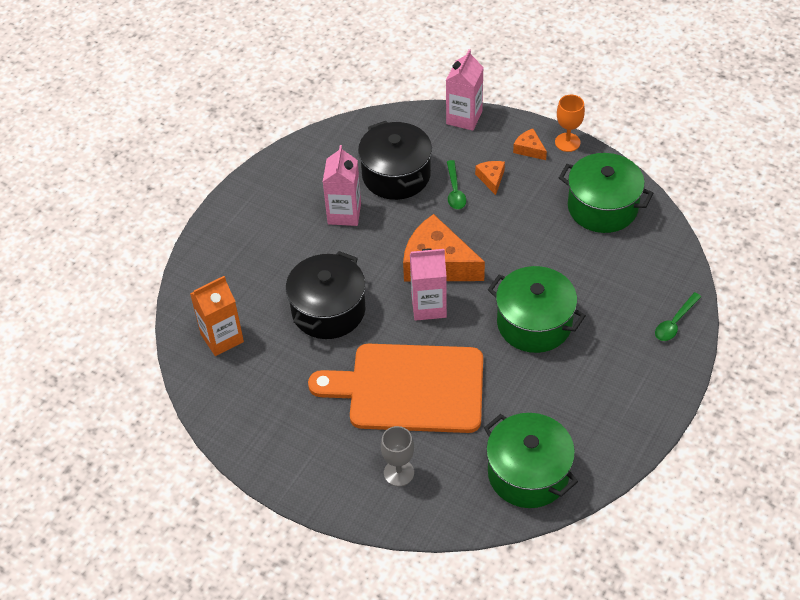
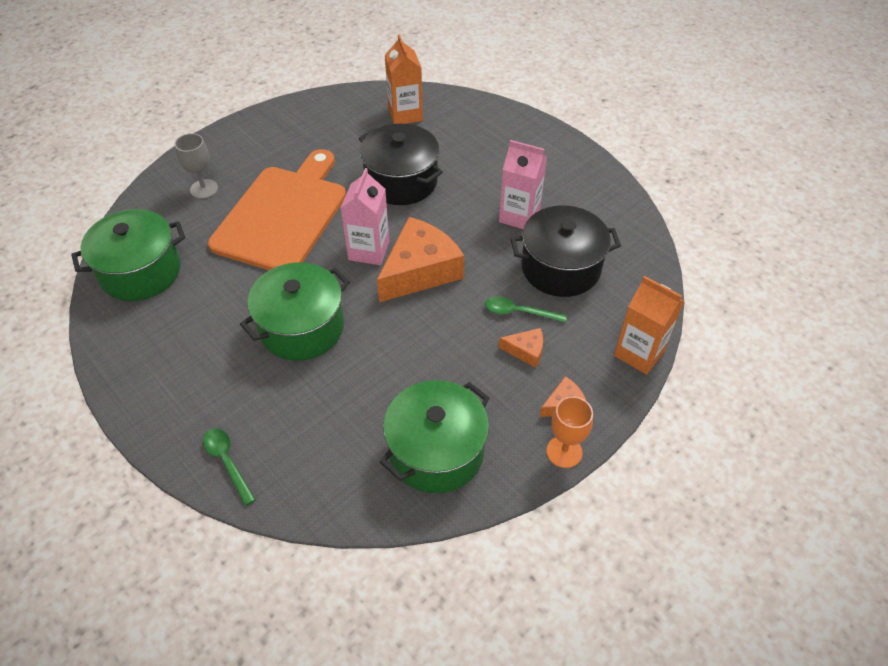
camera: 105 degrees right, 0 degrees up
(464, 118) = (639, 353): pink carton -> orange carton

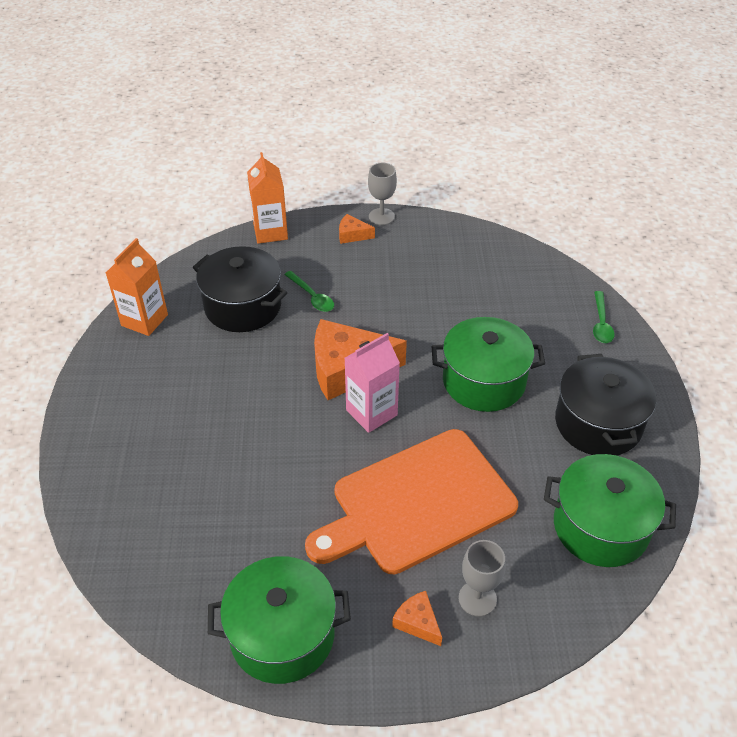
camera: 140 degrees left, 5 degrees down
(401, 181) = (270, 466): black pot -> black pot (598, 423)
(405, 114) = (169, 555): orange carton -> orange carton (144, 320)
(436, 451) = (457, 256): green pot -> green pot (282, 635)
(519, 216) = (216, 363): pink carton -> none
(526, 351) = (338, 273): orange cheese -> orange cheese (417, 622)
(564, 452) = (381, 216): orange goblet -> grey goblet

